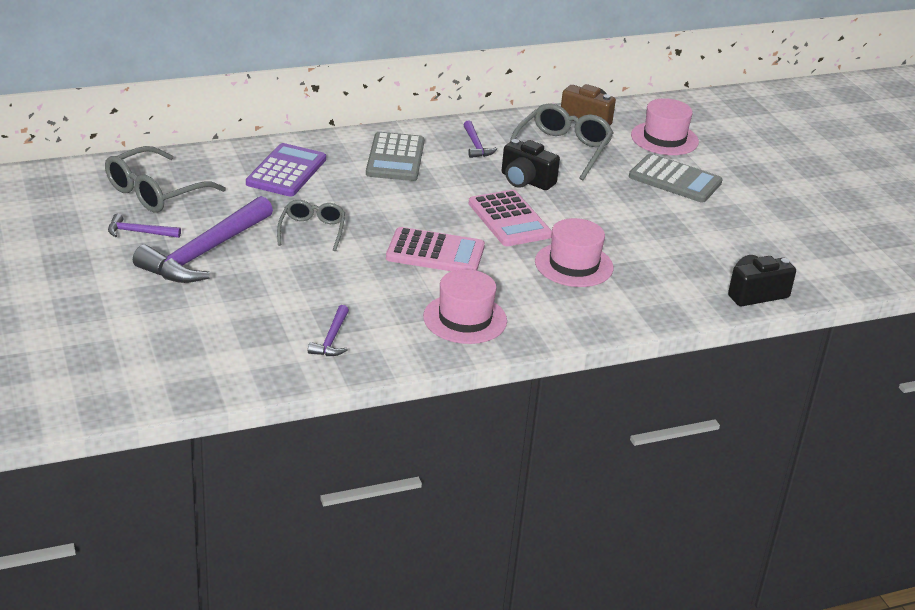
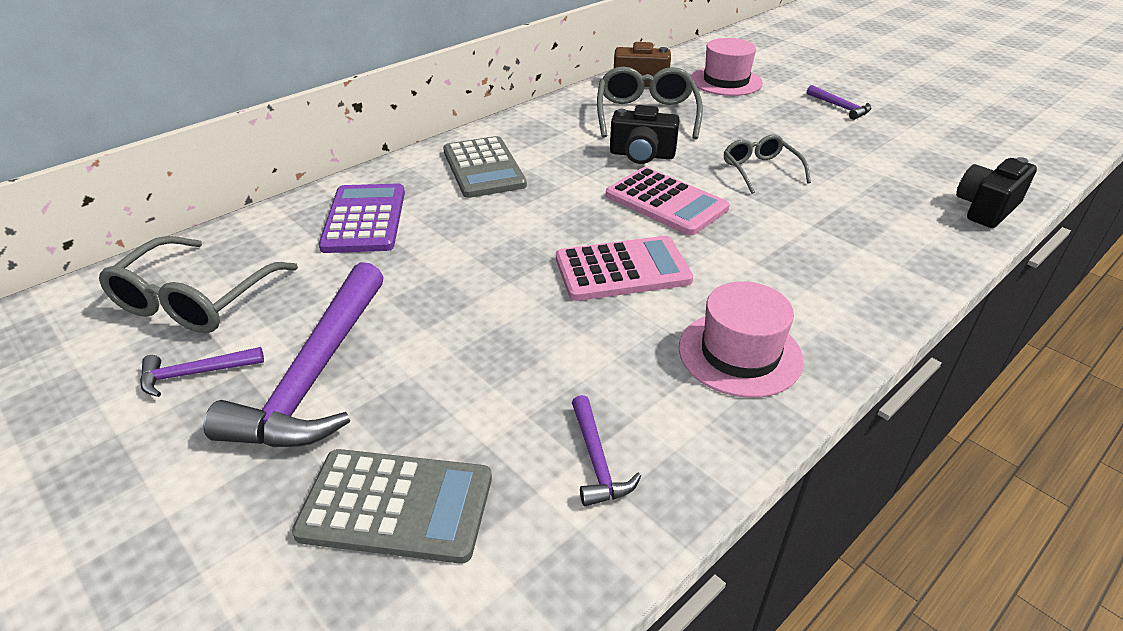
camera: 20 degrees left, 5 degrees up
(312, 230) = (448, 289): grey glasses -> grey glasses (760, 170)
(476, 145) = (558, 132): purple hammer -> purple hammer (840, 107)
(574, 265) = (784, 234): pink hat -> none
(675, 180) = (777, 115): grey calculator -> grey calculator (396, 505)

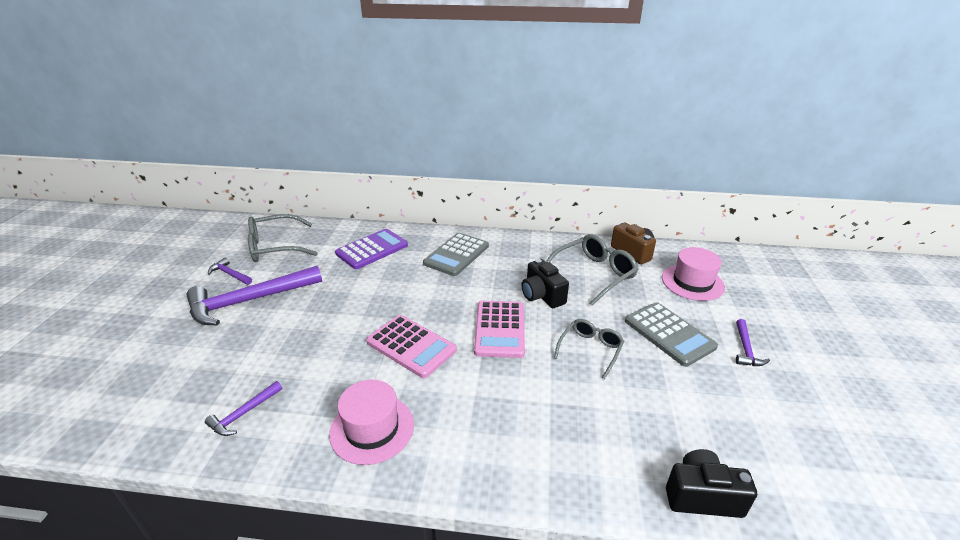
camera: 50 degrees right, 5 degrees down
(396, 505) = (181, 367): grey calculator -> grey calculator (669, 334)

